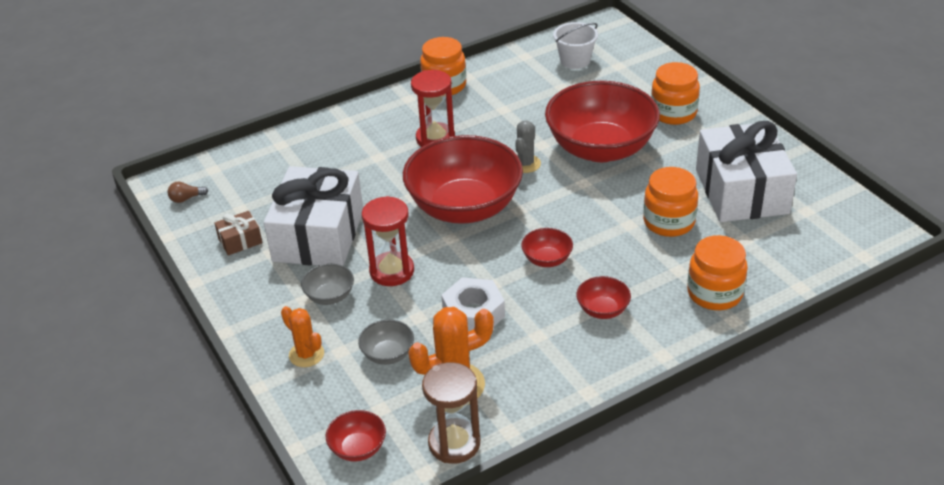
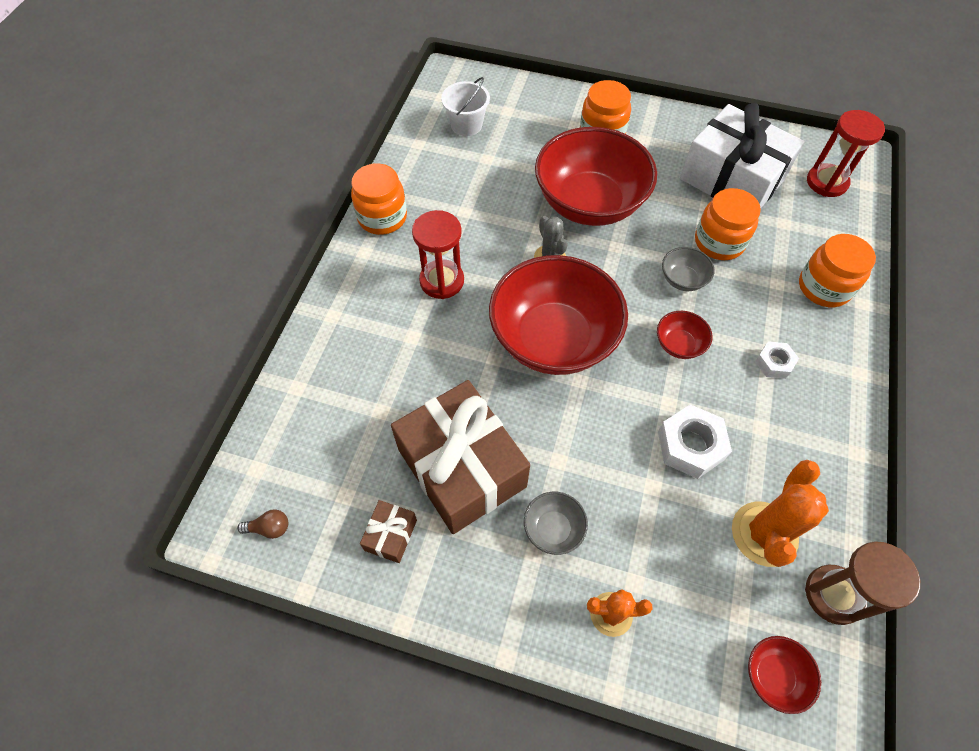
camera: 45 degrees left, 20 degrees up
(186, 198) = (269, 528): brown light bulb -> brown light bulb turned 120 degrees counterclockwise
(318, 235) = (461, 468): white gift -> brown gift
(388, 354) = (676, 549): grey bowl -> grey bowl (683, 279)
(392, 271) = (574, 455): red hourglass -> red hourglass (826, 182)
(603, 310) = (774, 363): red bowl -> white nut

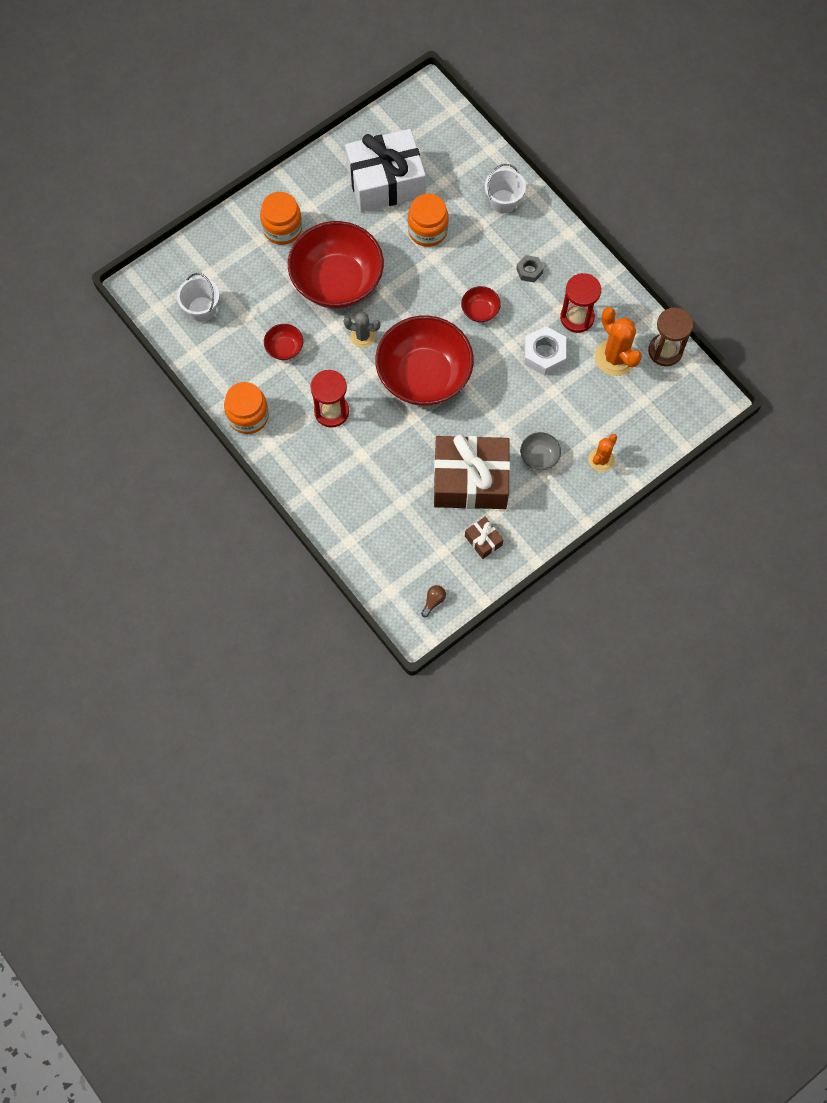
camera: 55 degrees left, 10 degrees up
(683, 279) = (438, 273): grey bowl -> none
(774, 363) = (529, 271): white nut -> grey nut
(774, 676) = (679, 408): red bowl -> red bowl (284, 348)
(824, 287) = (503, 201): orange jar -> white bucket
(826, 182) = (432, 130): red hourglass -> red hourglass (577, 317)

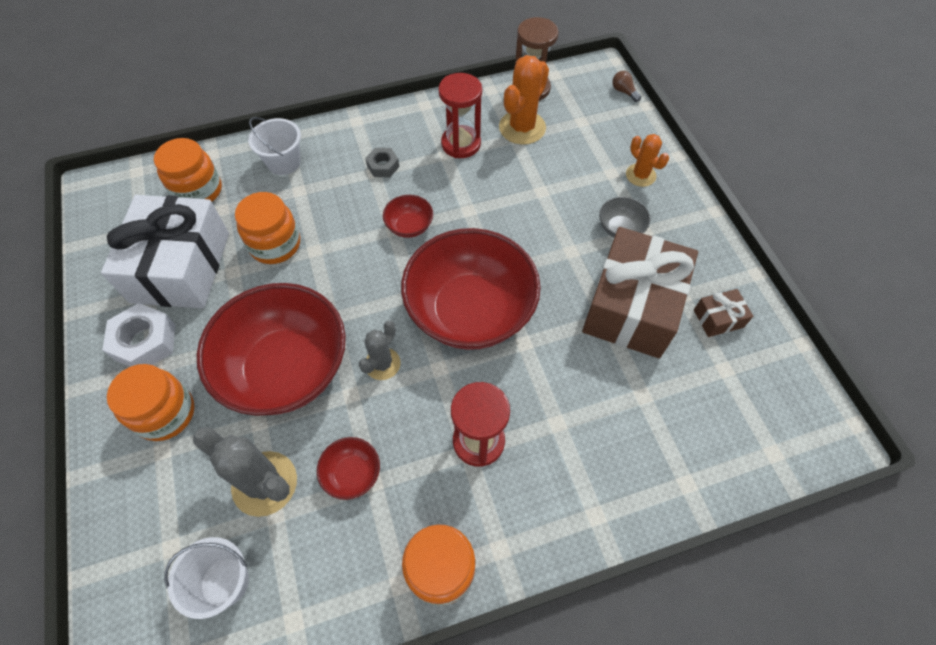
camera: 70 degrees left, 10 degrees down
(261, 303) = (264, 483): none -> grey cactus
(433, 601) = (796, 403): brown light bulb -> brown light bulb (624, 91)
(452, 158) = (198, 191): none -> orange jar
(544, 354) = (492, 185): white nut -> white nut (145, 342)
(615, 357) = (522, 128): orange cactus -> orange cactus turned 45 degrees counterclockwise

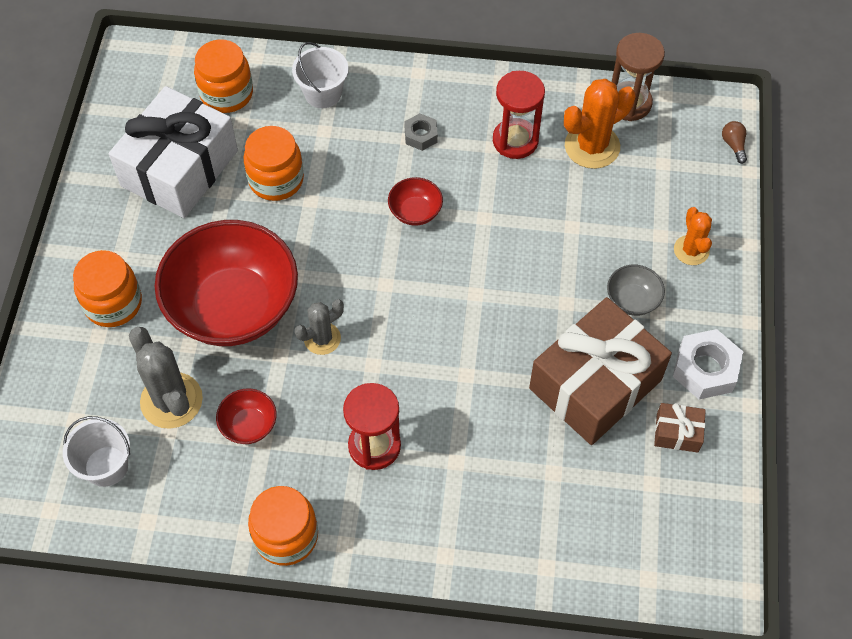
camera: 25 degrees right, 0 degrees up
(145, 342) = (120, 230): white nut -> white nut (705, 369)
(470, 311) = (430, 322): red bowl -> none

